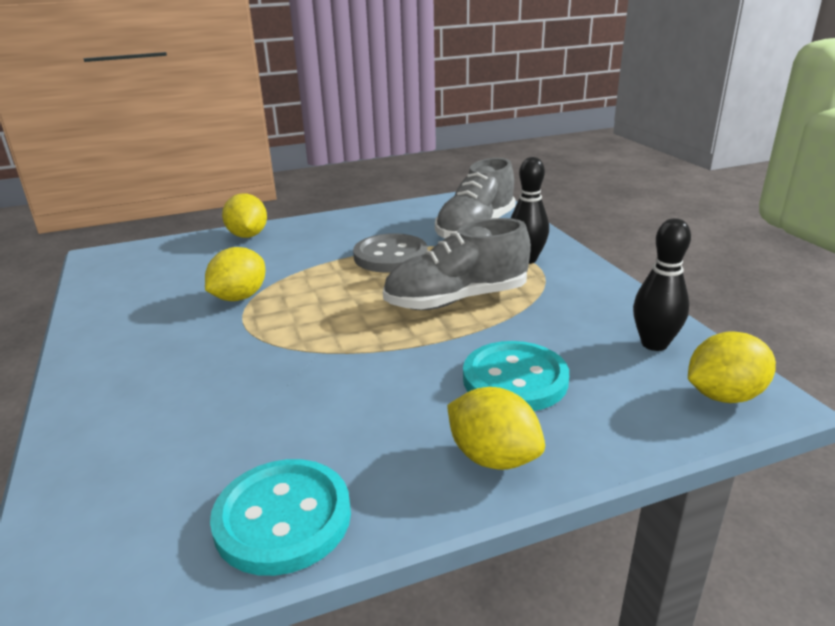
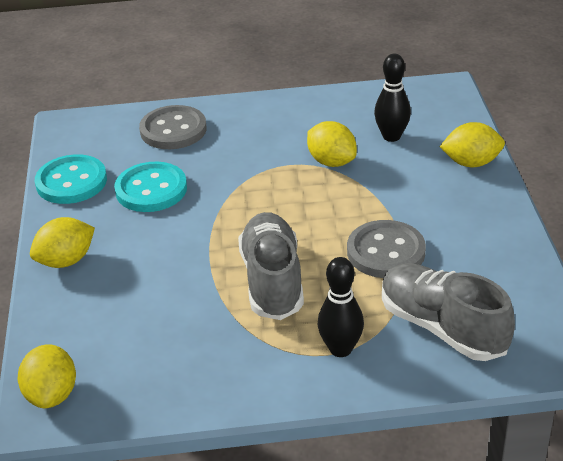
camera: 105 degrees right, 10 degrees up
(131, 433) = (173, 130): none -> grey button
(515, 379) = (136, 288): turquoise button -> turquoise button (151, 189)
(654, 344) = (137, 384): black bowling pin -> black bowling pin (391, 136)

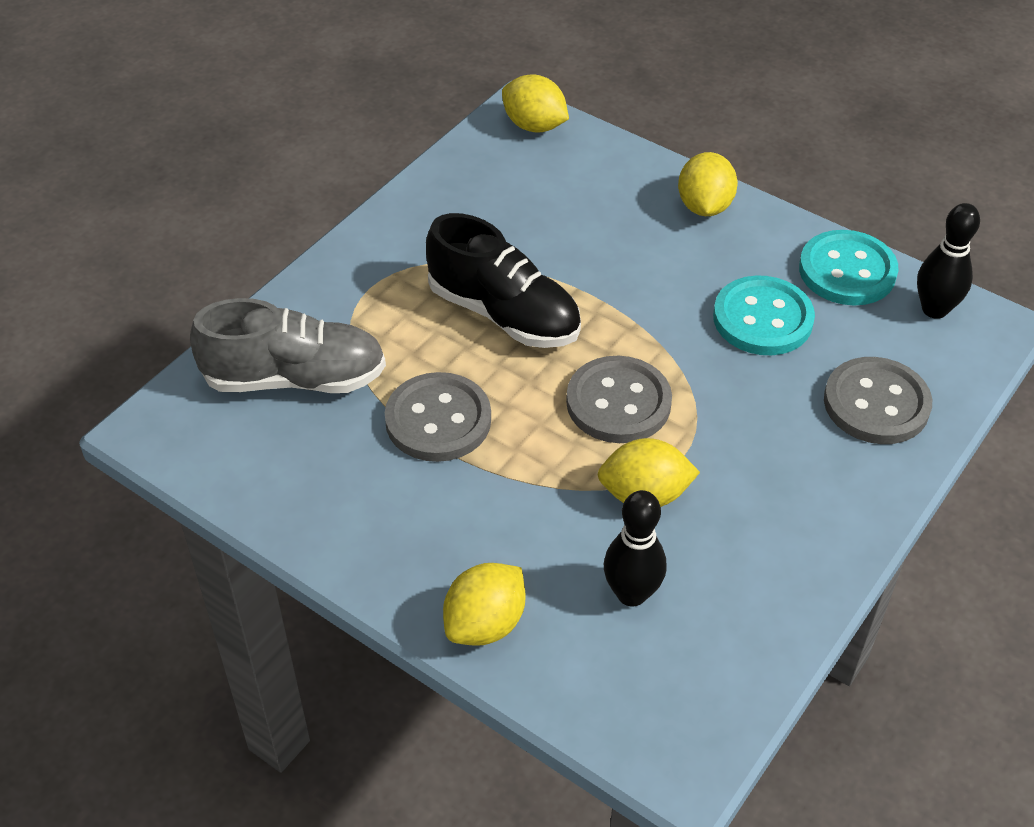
camera: 130 degrees right, 10 degrees up
(272, 281) = (504, 314): grey shoe -> black shoe
(283, 201) = (618, 402): none -> grey button
(340, 349) = (363, 298): black bowling pin -> black bowling pin (934, 309)

